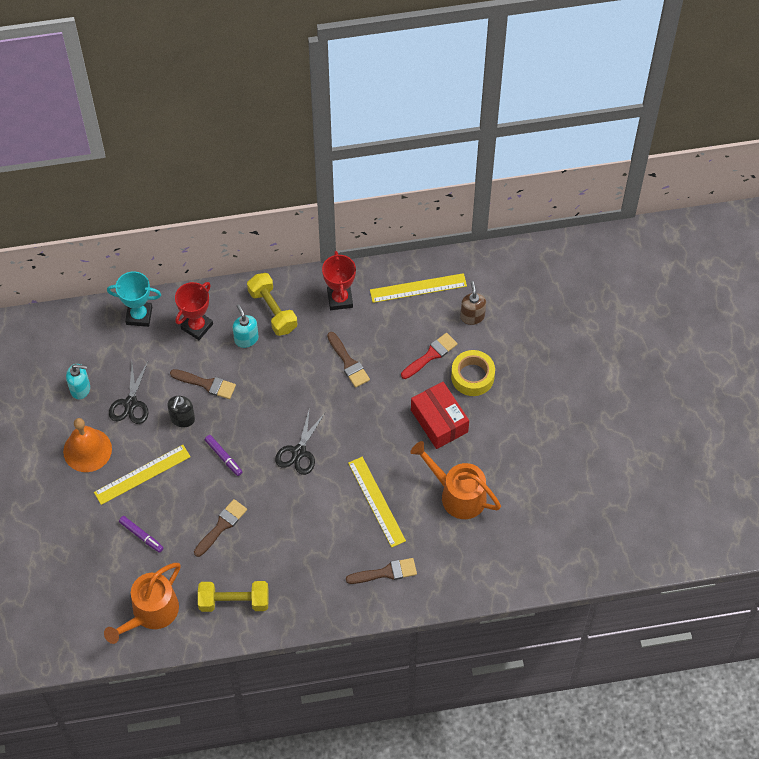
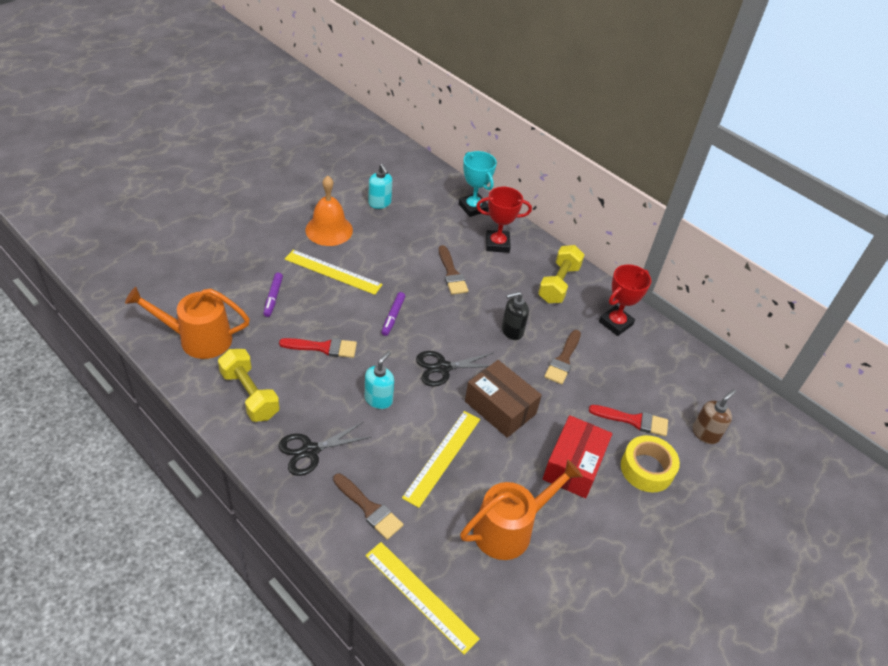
camera: 50 degrees right, 15 degrees down
(130, 404) = (392, 236): black scissors -> black scissors (310, 451)
(182, 419) = (406, 273): black soap dispenser -> black soap dispenser (512, 331)
(221, 526) = (323, 347): brown brush -> red brush
(246, 339) = (516, 279): turquoise soap dispenser -> turquoise soap dispenser (378, 399)
(361, 436) = (500, 408): none -> brown box
(418, 288) = (686, 374): yellow ruler -> yellow ruler (420, 596)
(458, 495) = (509, 529): orange watering can -> orange watering can turned 60 degrees clockwise

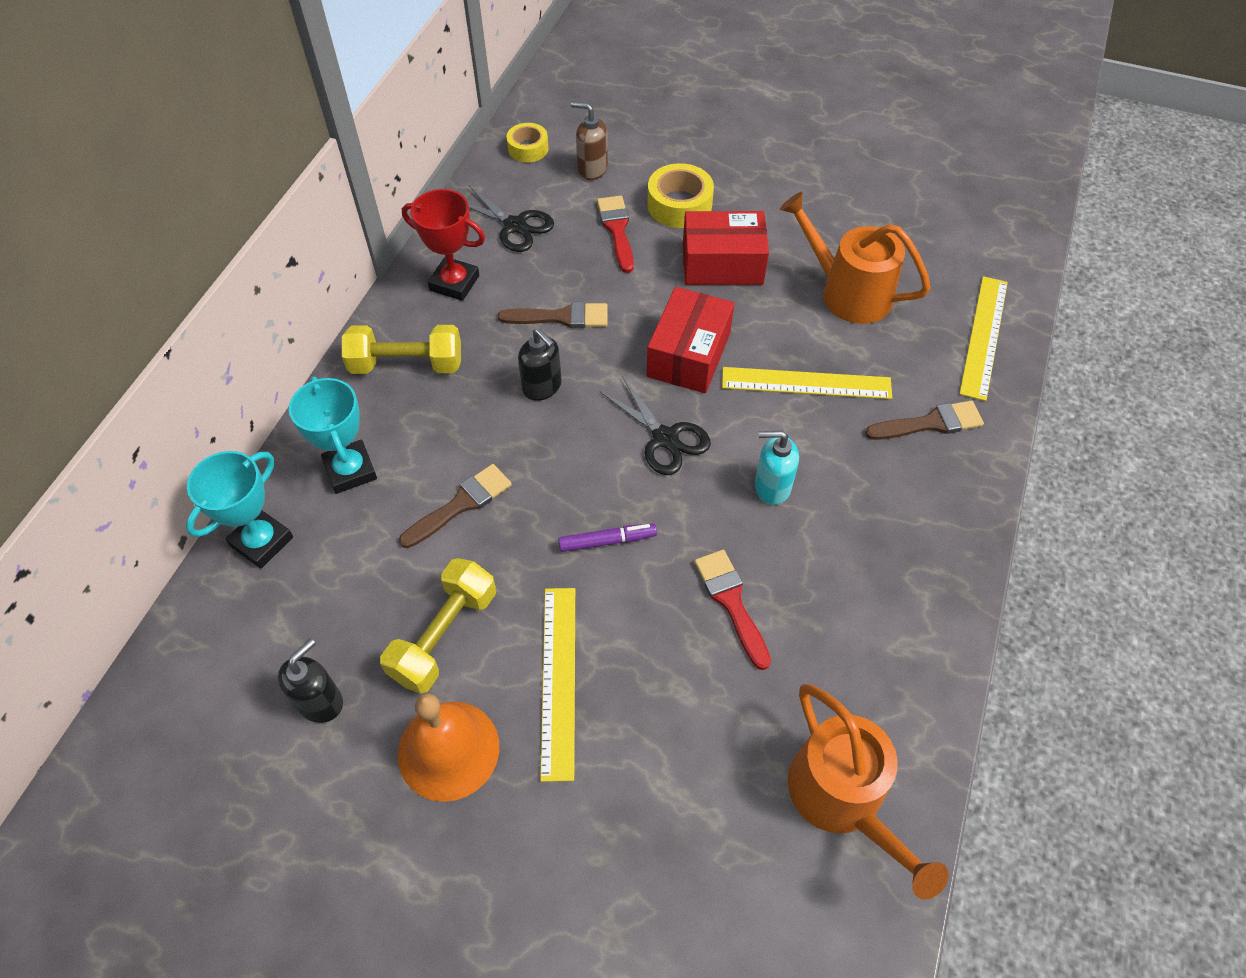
camera: 110 degrees left, 10 degrees up
(250, 394) = (883, 649): yellow dumbbell -> yellow dumbbell (444, 635)
(273, 297) = (678, 739): purple marker -> none
(310, 451) = (908, 523): black scissors -> black scissors (515, 226)
(369, 508) = (930, 423): brown brush -> brown brush turned 60 degrees clockwise
(380, 203) = (320, 701): turquoise soap dispenser -> black soap dispenser
(497, 244) = (350, 470): red trophy -> turquoise trophy
(500, 408) = (688, 354): brown box -> red box
(740, 406) = (528, 148): none -> yellow tape

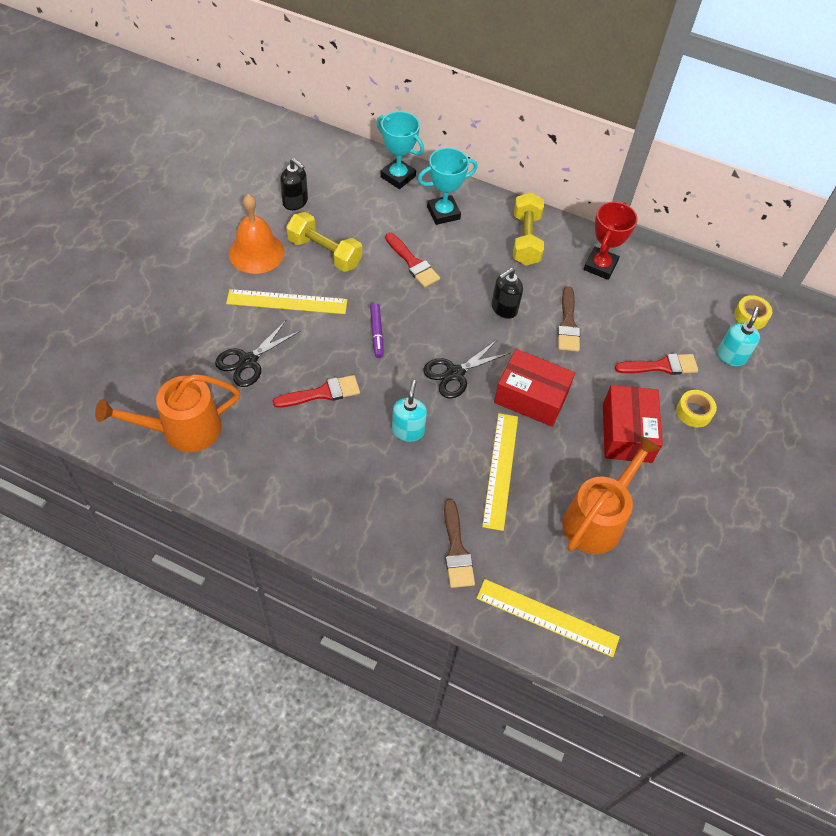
camera: 90 degrees right, 0 degrees up
(461, 504) = (413, 263): brown brush -> red brush
(515, 226) = (660, 303): black scissors -> black scissors (248, 361)
(592, 169) = (731, 356): brown soap dispenser -> turquoise soap dispenser
(679, 205) = (694, 412): yellow tape -> yellow tape, size x0.65

